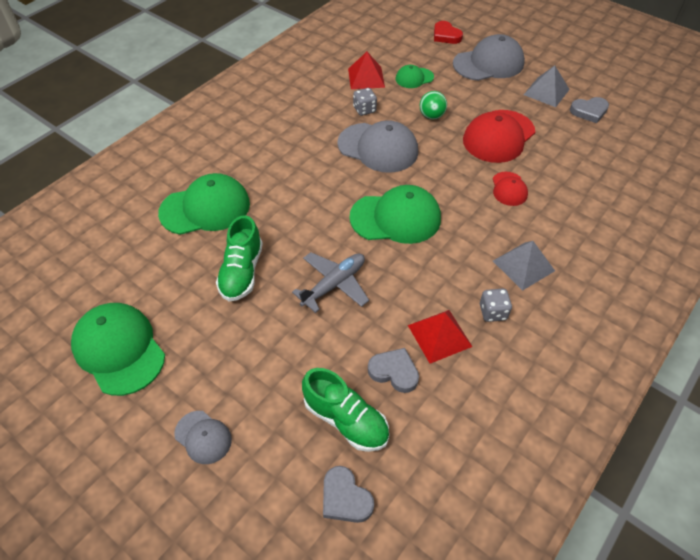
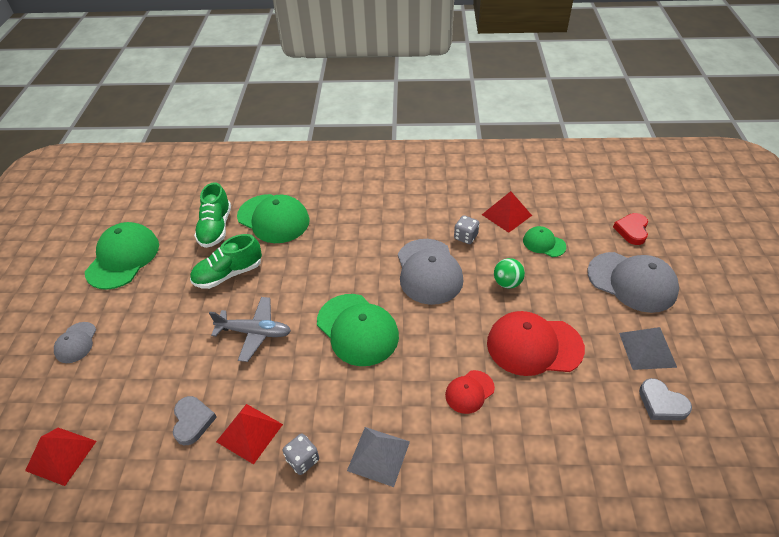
camera: 55 degrees right, 5 degrees down
(345, 498) = (61, 455): grey heart -> red pyramid
(346, 420) = (130, 415): green shoe -> green shoe (216, 228)

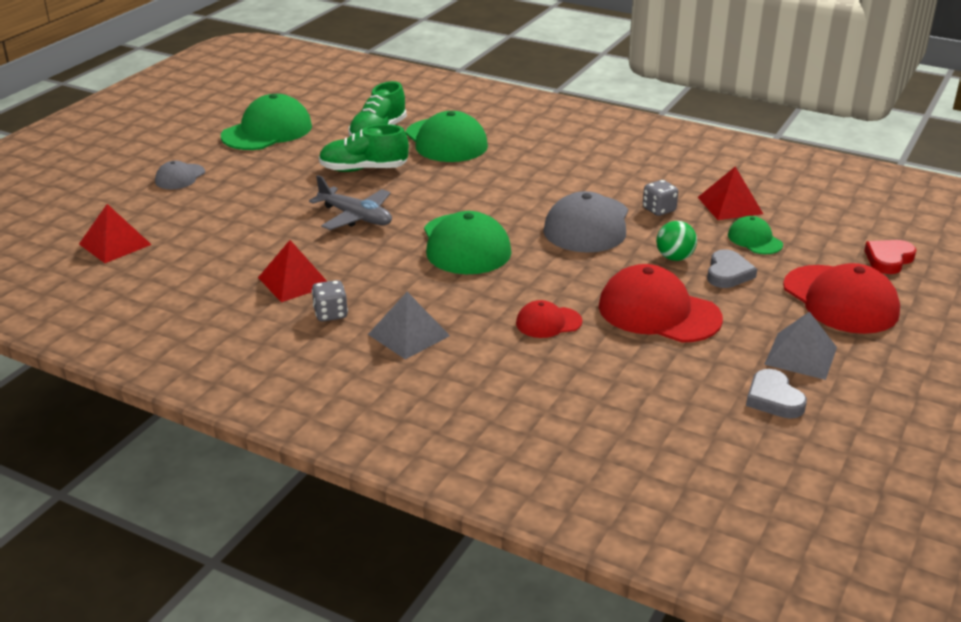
camera: 25 degrees right, 15 degrees down
(193, 421) = (247, 258): grey heart -> grey heart (728, 273)
(632, 282) = (840, 300): grey cap -> red cap

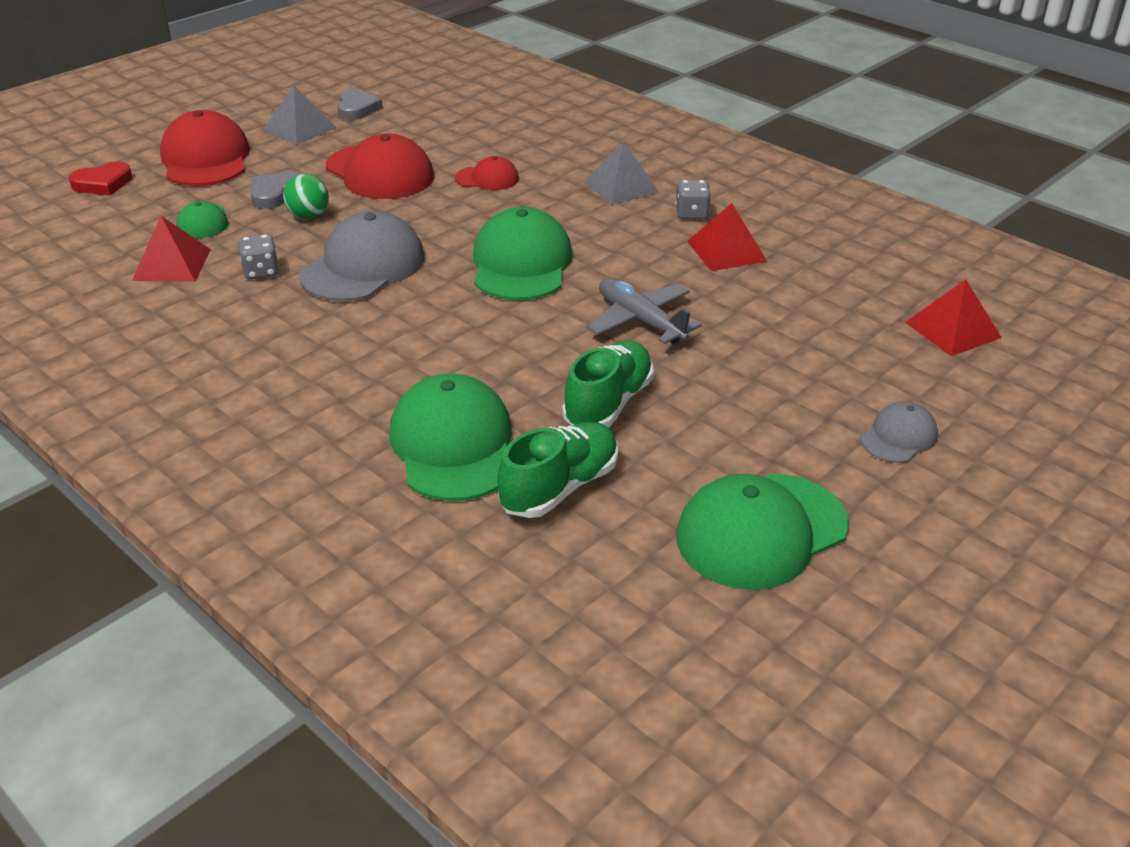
camera: 165 degrees left, 5 degrees up
(363, 169) = (608, 403): green shoe -> green shoe turned 75 degrees counterclockwise

